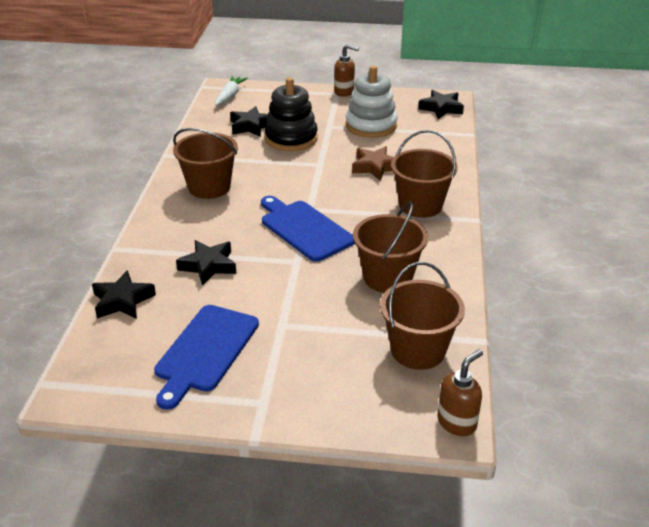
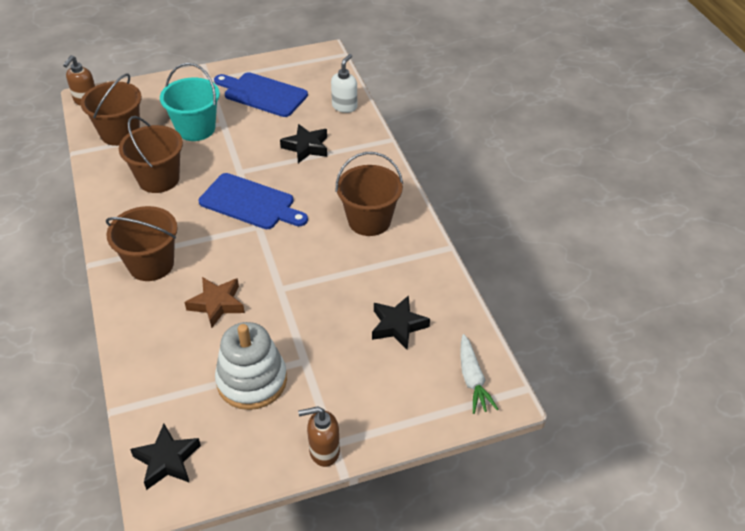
camera: 155 degrees right, 10 degrees up
(122, 301) = (345, 106): black star -> white soap dispenser
(205, 351) = (262, 94): blue cutting board -> blue cutting board turned 60 degrees counterclockwise
(291, 138) = (336, 320): black stacking toy -> none
(319, 326) = (196, 129): none -> turquoise bucket

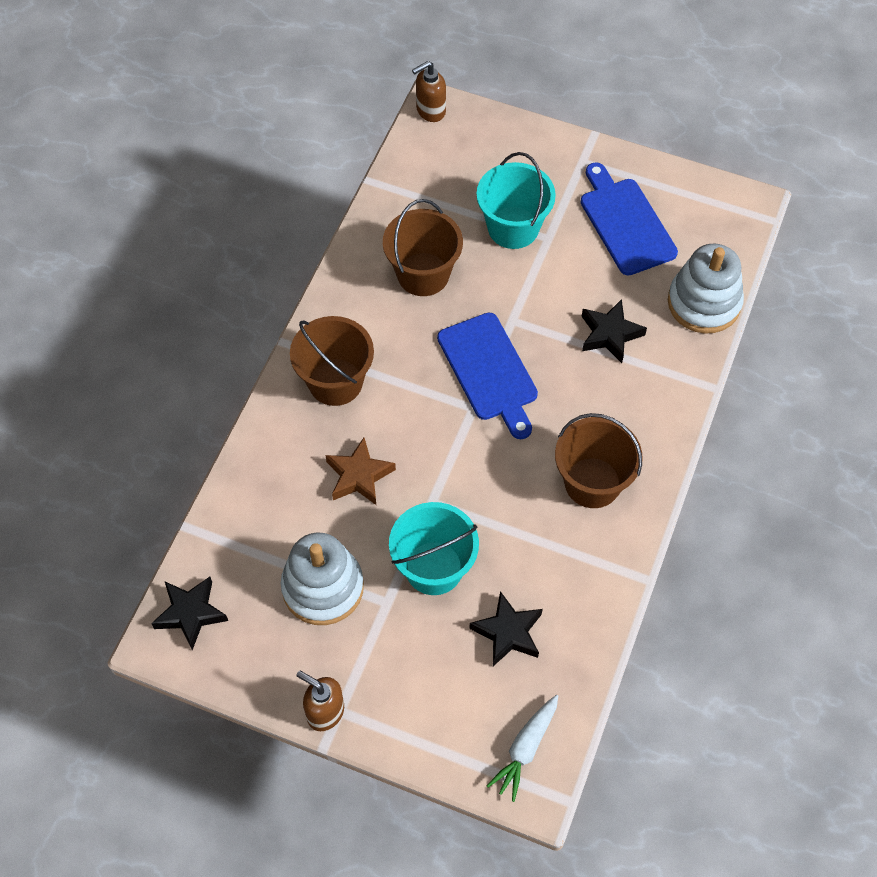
camera: 40 degrees right, 15 degrees up
(120, 133) = (431, 182): brown bucket -> none
(316, 322) = (434, 568): none -> turquoise bucket
(345, 106) = (704, 303): white soap dispenser -> white stacking toy

